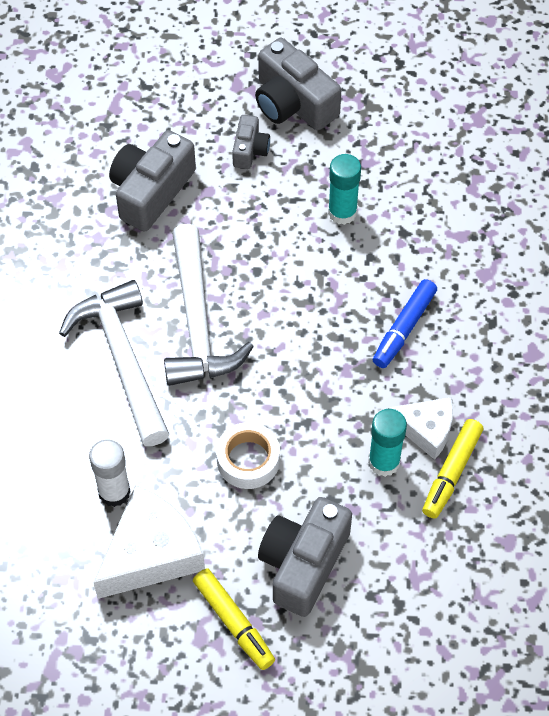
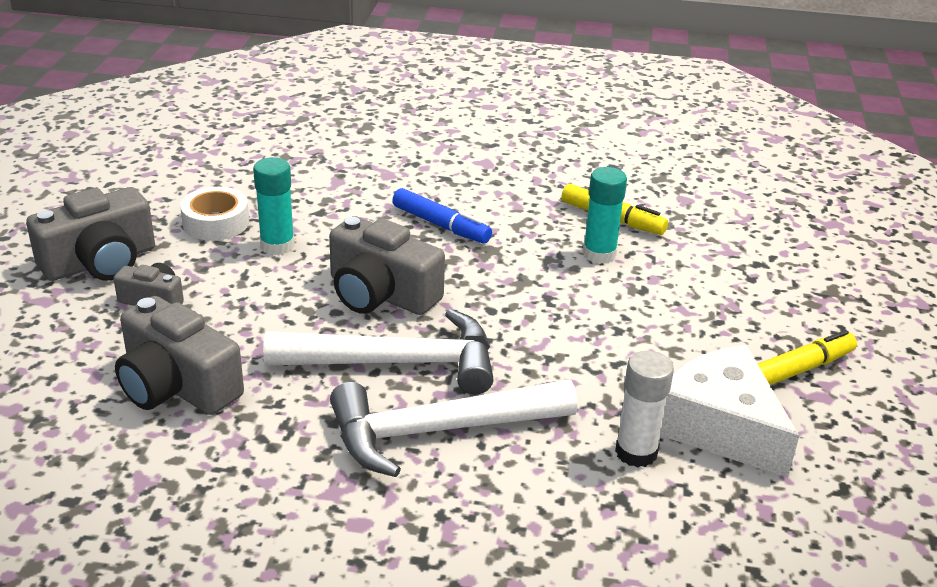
camera: 85 degrees left, 25 degrees down
(248, 460) = (593, 341): white tape -> white tape (216, 222)
(303, 563) = (720, 316): grey camera -> grey camera (381, 294)
(426, 430) = (563, 226): white cheese -> none

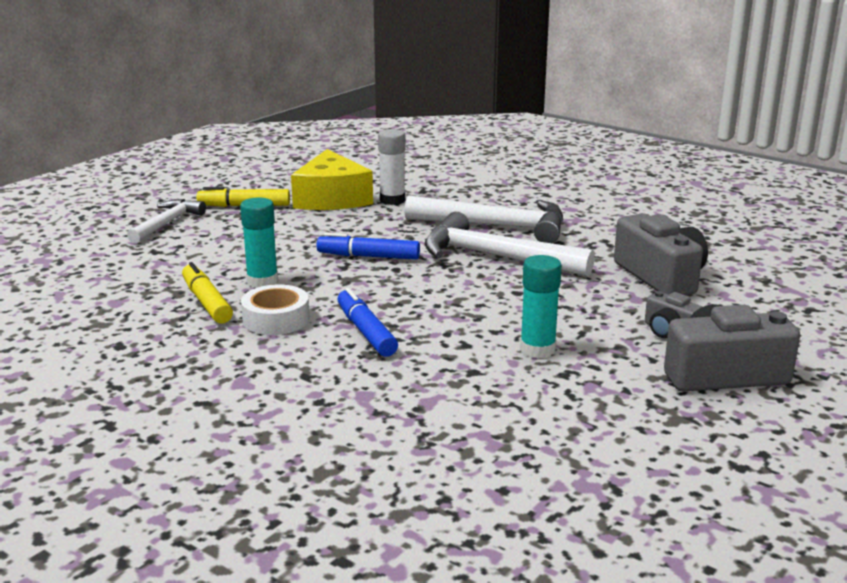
camera: 150 degrees left, 10 degrees down
(216, 222) = (591, 386): white tape -> white tape (276, 319)
(381, 294) = (471, 295): grey camera -> none
(539, 320) = (368, 256): none -> blue marker
(719, 426) = (331, 198): white cheese -> yellow cheese
(823, 308) = (167, 223): none -> white hammer

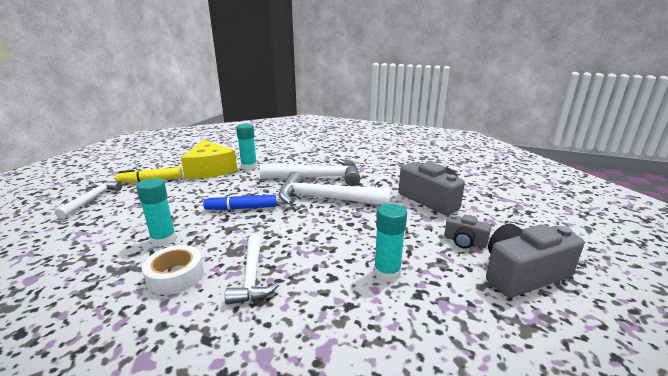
camera: 15 degrees left, 0 degrees up
(206, 302) = (115, 267): yellow marker -> none
(366, 332) = (252, 277): blue marker -> white hammer
(392, 200) = (249, 167): white glue stick -> turquoise glue stick

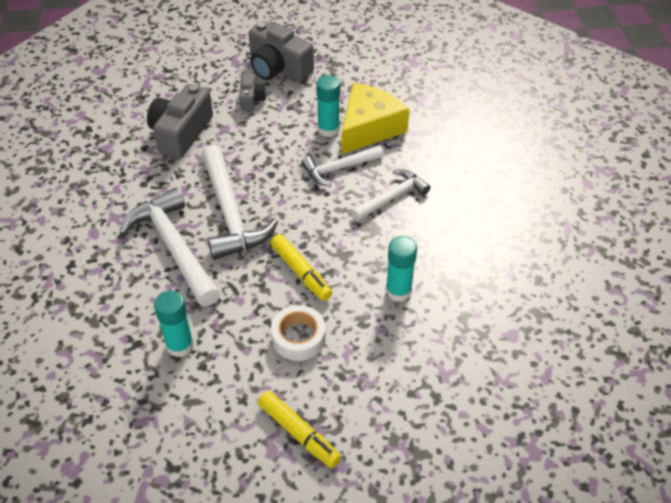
camera: 120 degrees left, 25 degrees up
(92, 199) = (390, 447): white hammer -> white hammer (339, 168)
(175, 276) = (428, 242): white tape -> white tape (298, 337)
(210, 170) = (218, 388): yellow cheese -> yellow cheese (369, 128)
(241, 208) = (301, 272): blue marker -> yellow marker

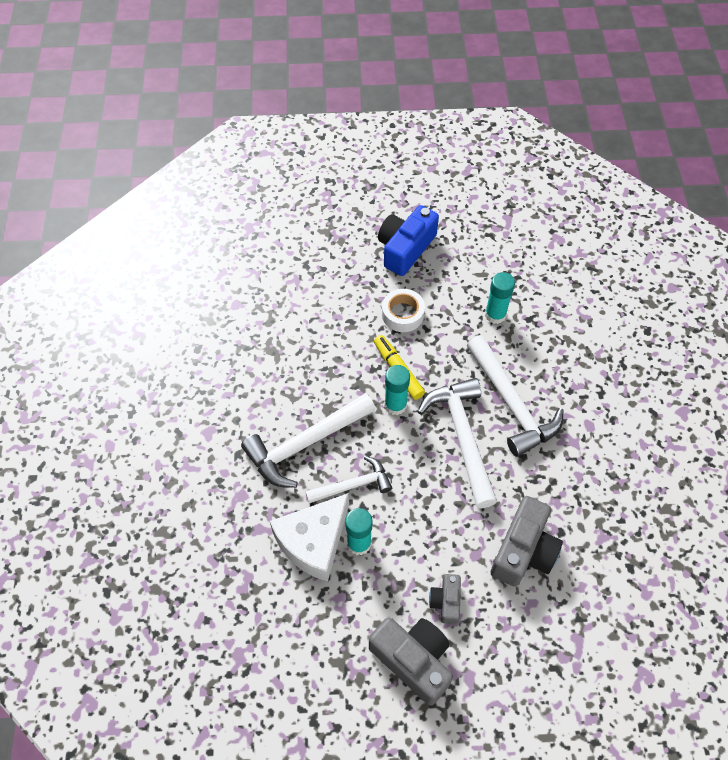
camera: 175 degrees left, 10 degrees up
(299, 433) = (405, 249): yellow marker -> blue camera
(369, 128) = (313, 542): yellow cheese -> white cheese
(392, 197) = (305, 444): white hammer -> white hammer, size x1.65
(398, 291) = (317, 347): turquoise glue stick -> turquoise glue stick (395, 405)

